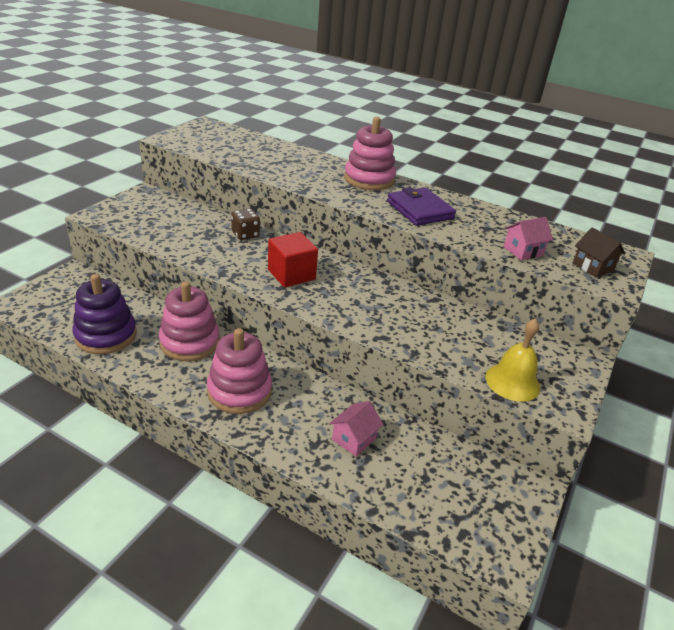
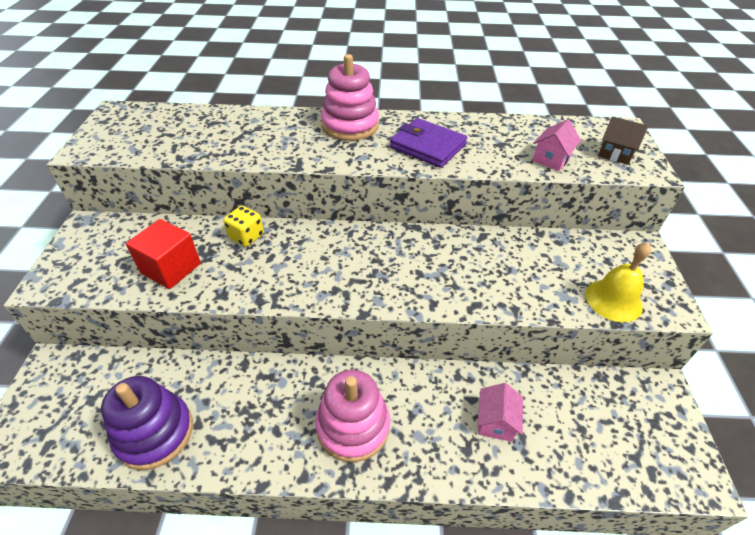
camera: 25 degrees left, 10 degrees up
(190, 342) = (257, 391): pink stacking toy -> none
(245, 234) = (246, 236): brown dice -> yellow dice
(291, 274) = (333, 268): red cube -> red cube (171, 268)

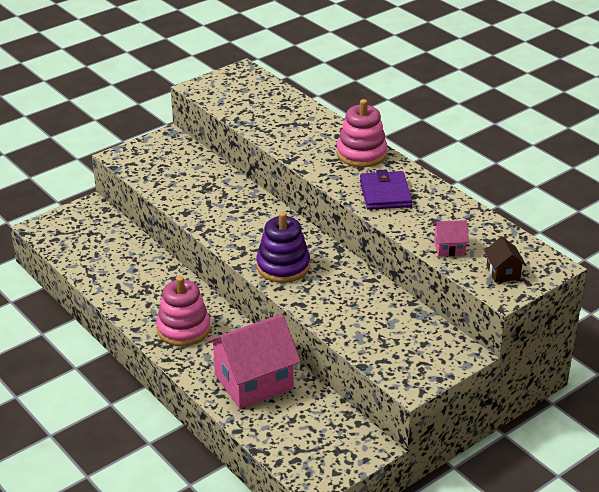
camera: 50 degrees right, 10 degrees down
(155, 433) = (99, 266): purple stacking toy -> purple stacking toy (283, 266)
(171, 268) = (179, 184): red cube -> none
(246, 236) = (238, 192): yellow dice -> none
(496, 421) = (253, 382): pink house -> pink house, size x2.21
(613, 300) = (383, 358): yellow bell -> none

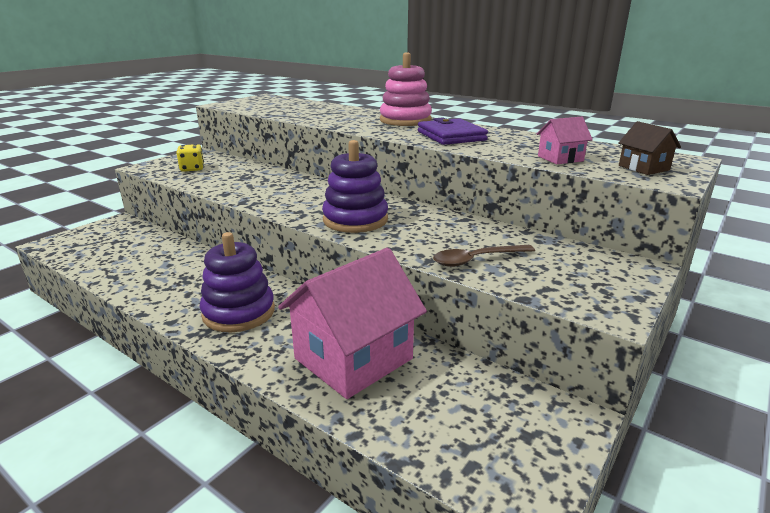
camera: 15 degrees left, 10 degrees down
(161, 167) = (192, 169): none -> yellow dice
(183, 329) = (239, 312): pink stacking toy -> purple stacking toy
(353, 326) = (476, 260): none -> brown spoon

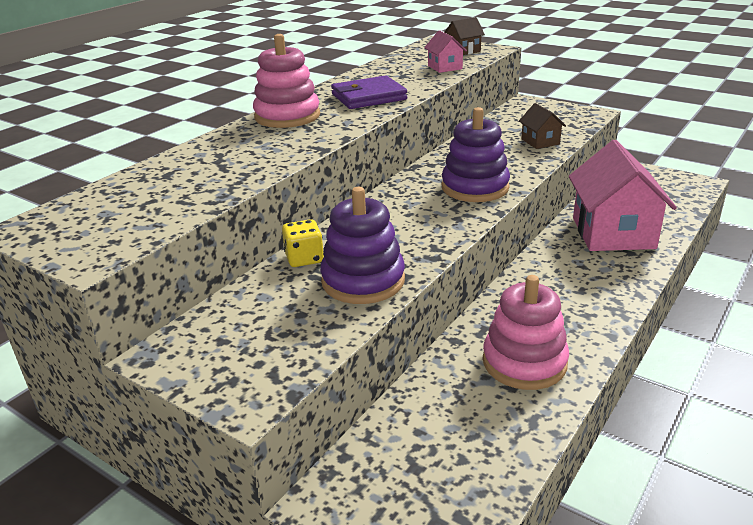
camera: 90 degrees left, 5 degrees up
(170, 279) = (524, 362): none -> pink stacking toy
(192, 169) = (276, 334): yellow dice -> yellow dice (304, 258)
(239, 312) = (575, 296): purple stacking toy -> purple stacking toy (363, 281)
(353, 358) = (613, 233): pink house -> pink house turned 45 degrees clockwise
(476, 260) = (540, 142): brown spoon -> brown house

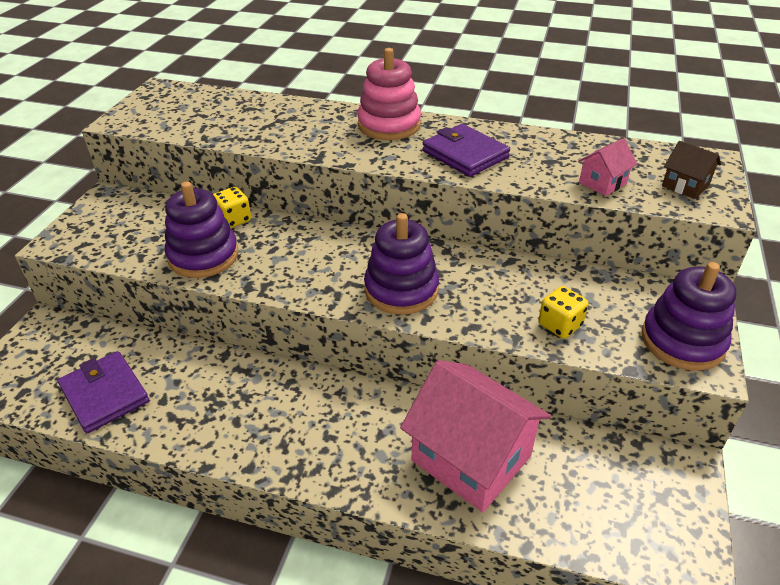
camera: 70 degrees right, 10 degrees up
(489, 434) = (105, 394): none -> purple wallet
(524, 362) = (197, 404): pink stacking toy -> none
(540, 142) = (560, 325): brown house -> yellow dice
(567, 114) = (682, 341): none -> purple stacking toy
(613, 233) = (471, 458): pink house -> pink house turned 60 degrees clockwise

